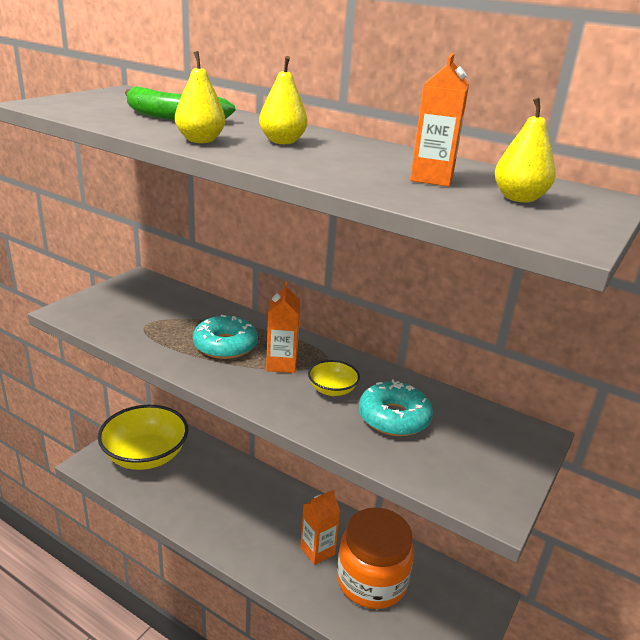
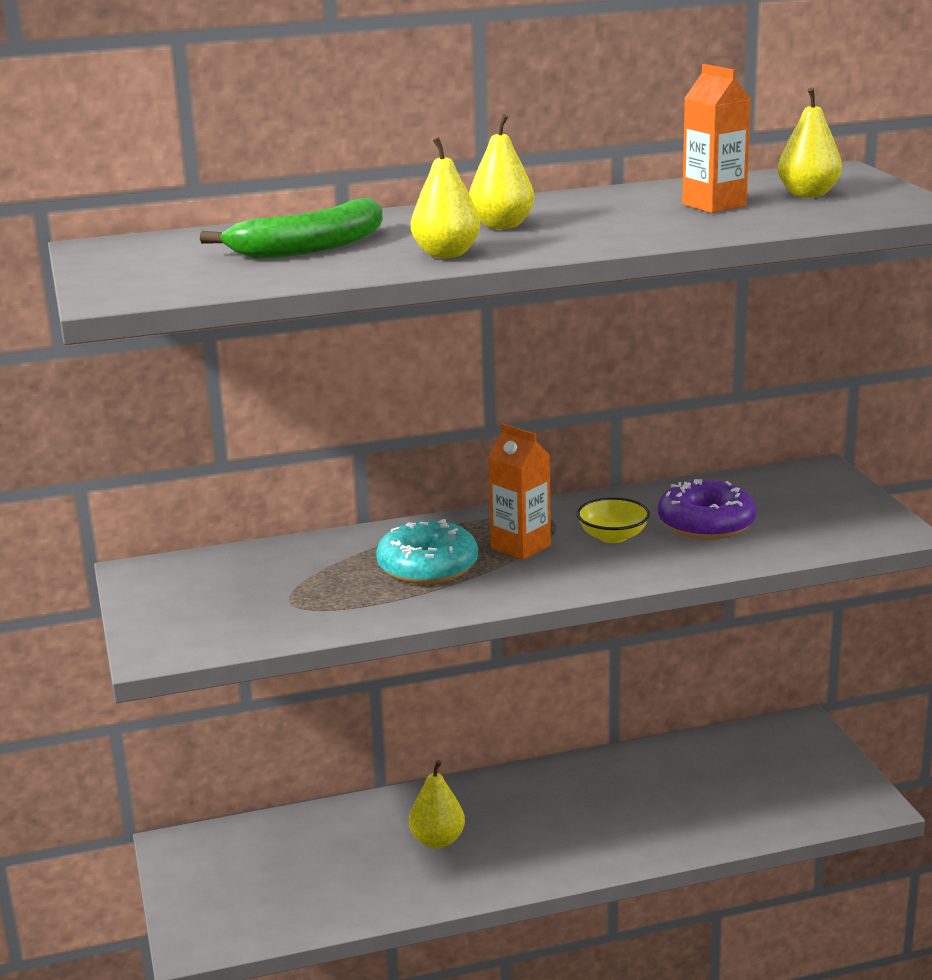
camera: 45 degrees left, 5 degrees down
(145, 455) = (253, 879): yellow bowl -> none
(226, 499) = (437, 840): none -> yellow pear
(317, 551) = (612, 807): orange carton -> none
(371, 581) = (699, 790): orange jar -> none
(394, 417) = (706, 523): turquoise donut -> purple donut

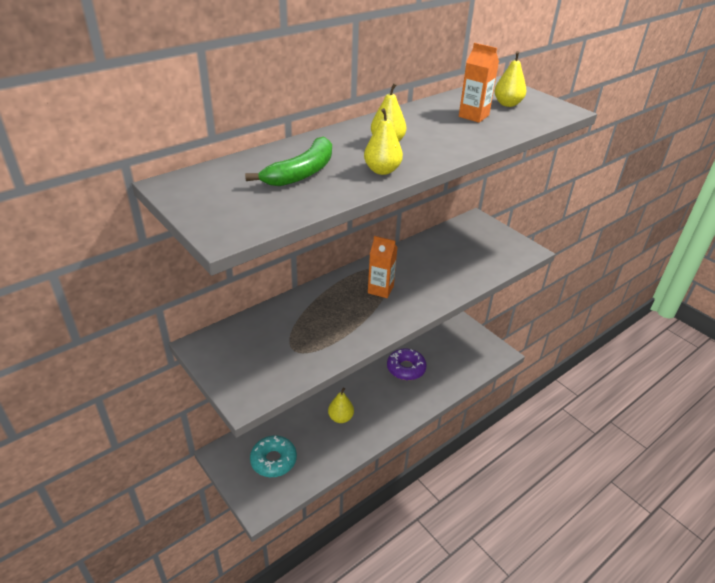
camera: 25 degrees left, 15 degrees up
(427, 566) = (345, 311): turquoise donut -> turquoise donut (273, 460)
(613, 536) = (417, 275): yellow bowl -> none
(706, 523) = (451, 260): purple donut -> purple donut (406, 368)

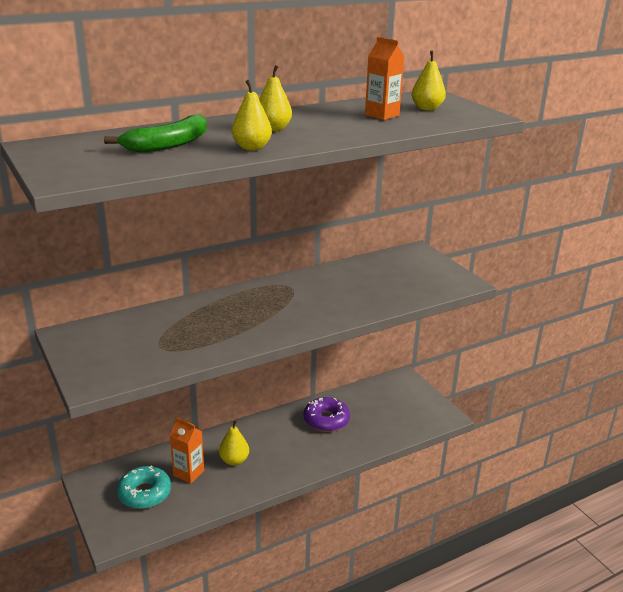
camera: 10 degrees right, 10 degrees down
(380, 289) = (279, 304): orange carton -> orange carton (188, 473)

